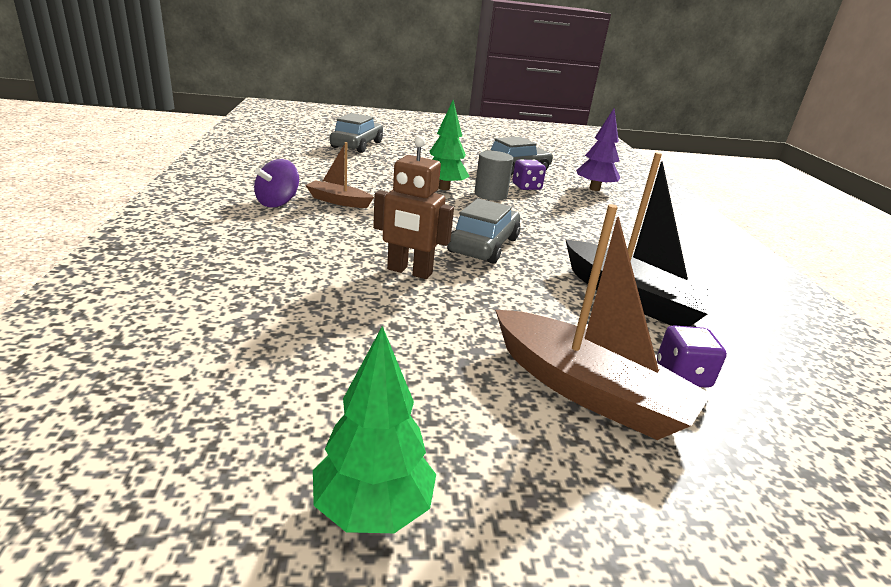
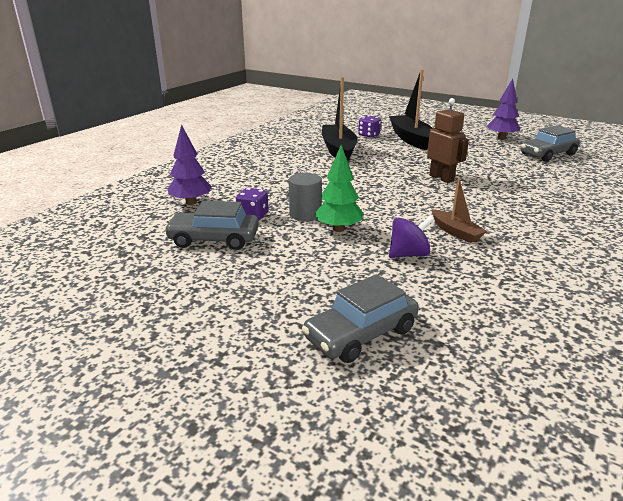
camera: 140 degrees left, 0 degrees up
(277, 203) = (512, 240): purple spinning top -> purple spinning top (408, 254)
(372, 508) = (501, 138): green tree -> purple tree
(483, 245) = (377, 182): grey car -> grey car (548, 154)
(588, 390) = (411, 139): brown boat -> black boat

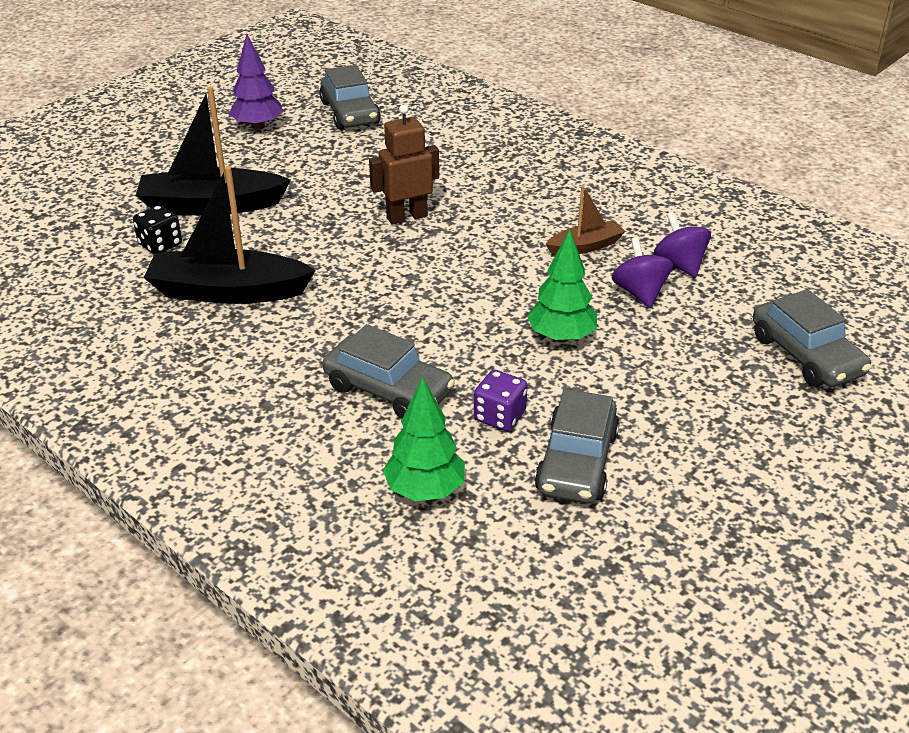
camera: 80 degrees left, 10 degrees up
(191, 202) = (425, 490): purple tree -> green tree
(270, 188) = (388, 389): none -> grey car
(305, 214) = (505, 362): grey cylinder -> none
(369, 135) = (160, 245): purple dice -> black dice
(461, 270) = (679, 264): none -> purple spinning top

